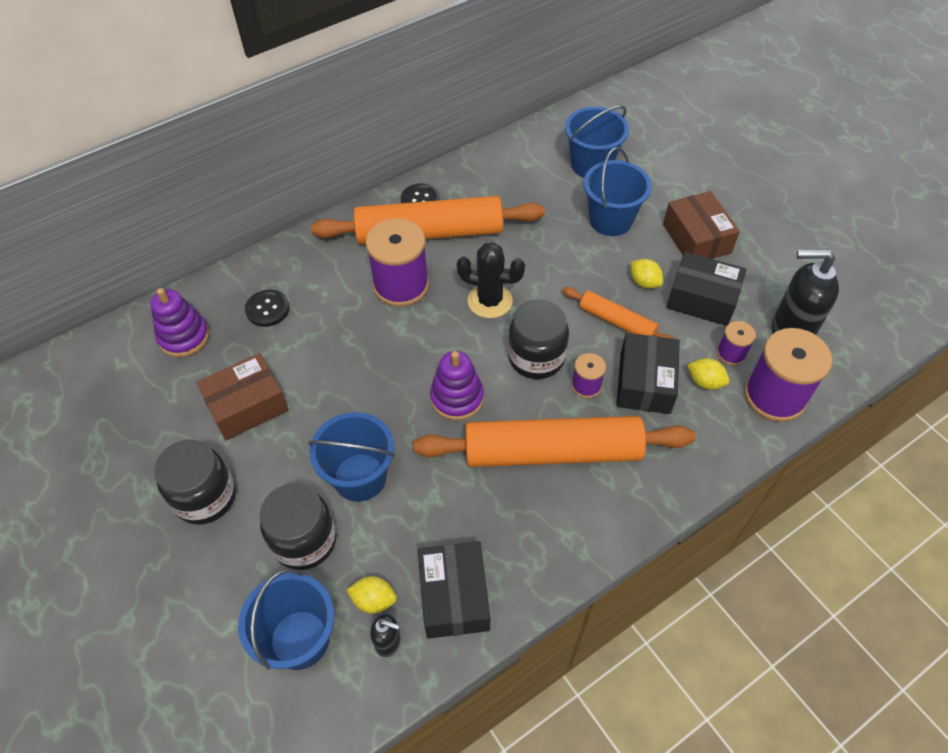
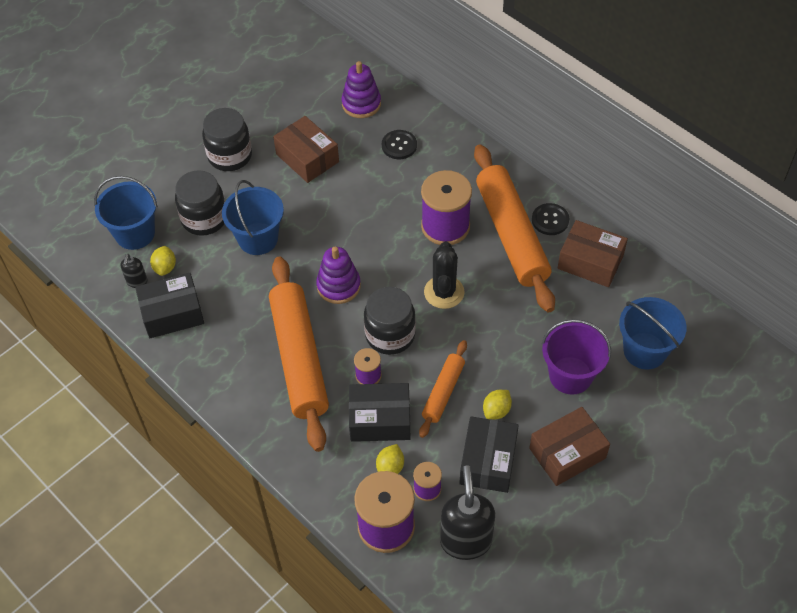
camera: 80 degrees right, 0 degrees up
(481, 181) = (590, 262): none -> brown box
(610, 220) = (570, 375): blue bucket -> purple bucket

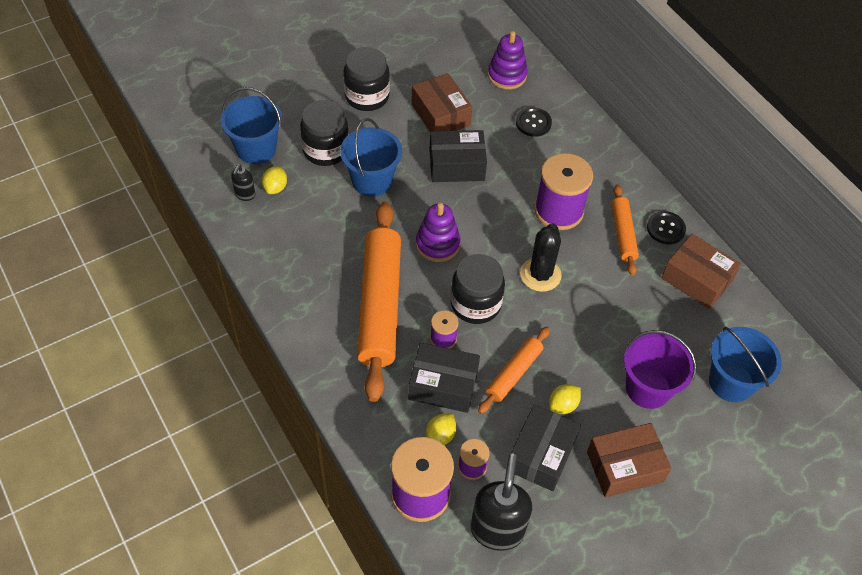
camera: 10 degrees right, 0 degrees up
(172, 313) = (270, 233): black box -> black box (456, 165)
(511, 234) = (623, 234): orange rolling pin -> orange rolling pin, size x0.51

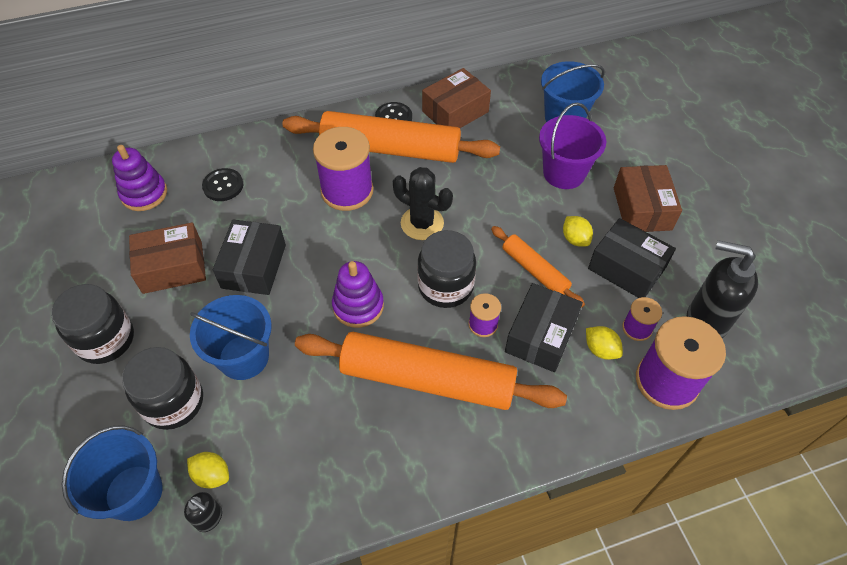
camera: 75 degrees left, 0 degrees up
(623, 234) = (390, 149): orange rolling pin -> orange rolling pin, size x1.97

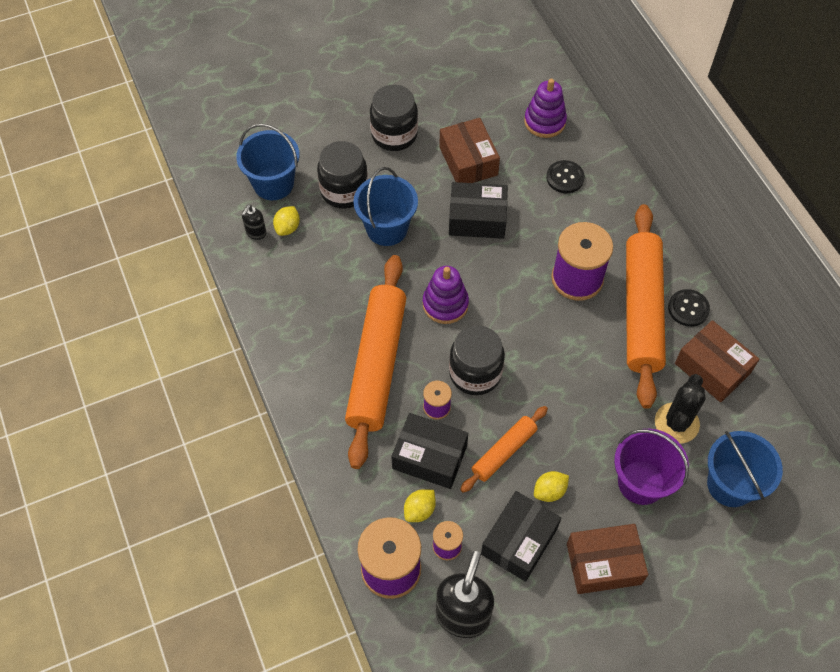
camera: 85 degrees right, 5 degrees up
(422, 223) = (547, 347): black cactus -> black cactus (676, 423)

